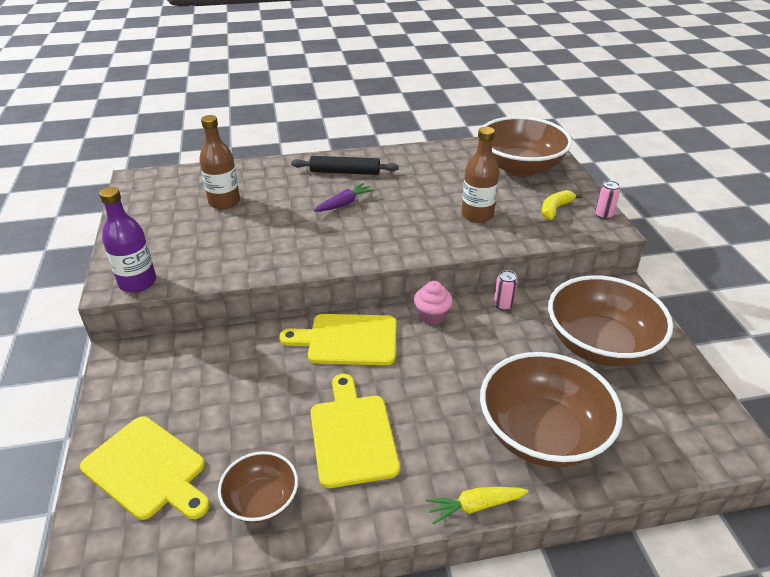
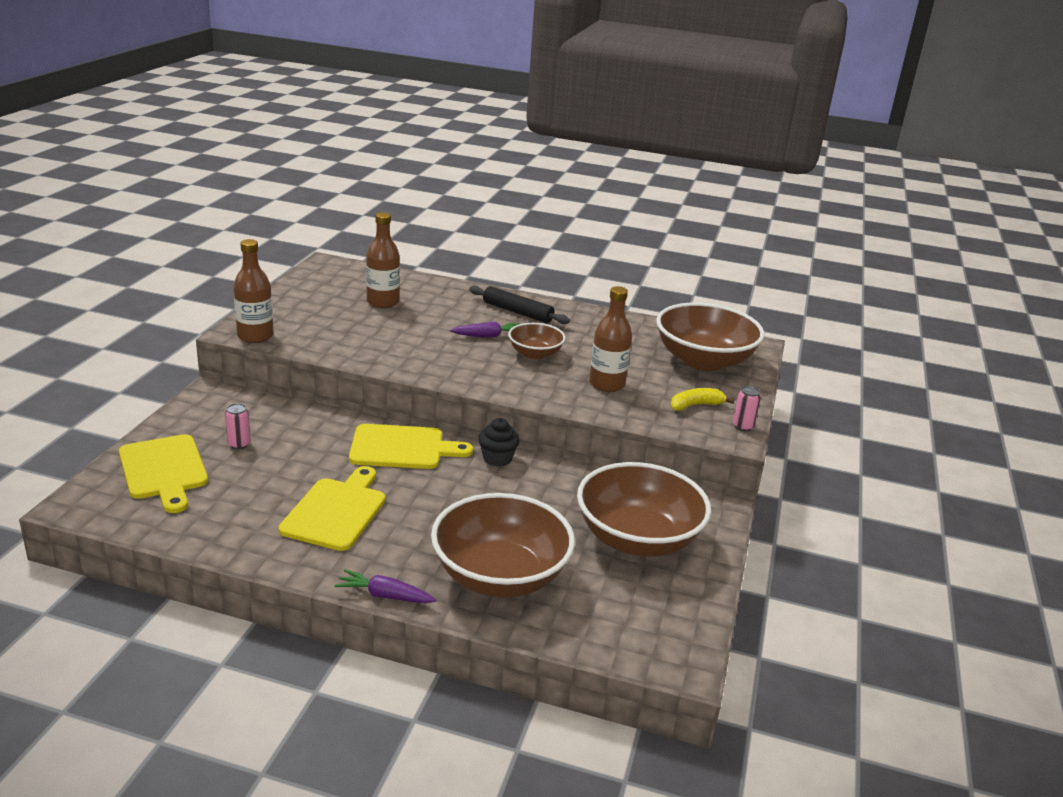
camera: 25 degrees right, 10 degrees down
(137, 282) = (255, 336): purple bottle -> brown bottle
(261, 500) = (225, 522): brown bowl -> brown bowl (535, 354)
(347, 340) = (402, 448): yellow cutting board -> yellow cutting board turned 150 degrees clockwise
(432, 316) = (497, 458): pink cupcake -> black cupcake
(475, 506) = (385, 595): yellow carrot -> purple carrot
(503, 305) = (576, 475): pink can -> pink can (239, 444)

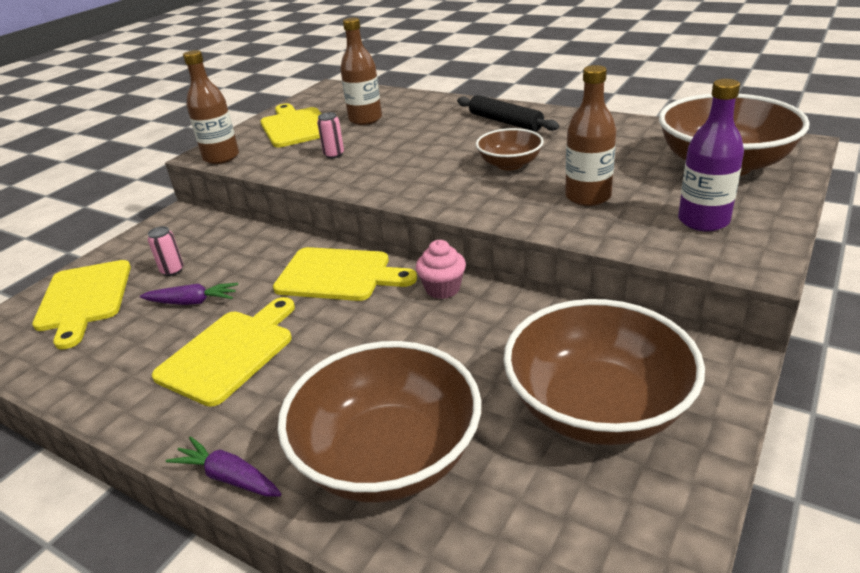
camera: 20 degrees right, 5 degrees up
(314, 306) = (295, 126): none -> yellow cutting board
(488, 336) = (462, 147): purple carrot -> purple carrot (192, 302)
(497, 458) = (442, 289): black cupcake -> pink cupcake
(695, 405) = (703, 221): yellow banana -> purple bottle
(743, 426) = (770, 248): pink can -> pink can (334, 154)

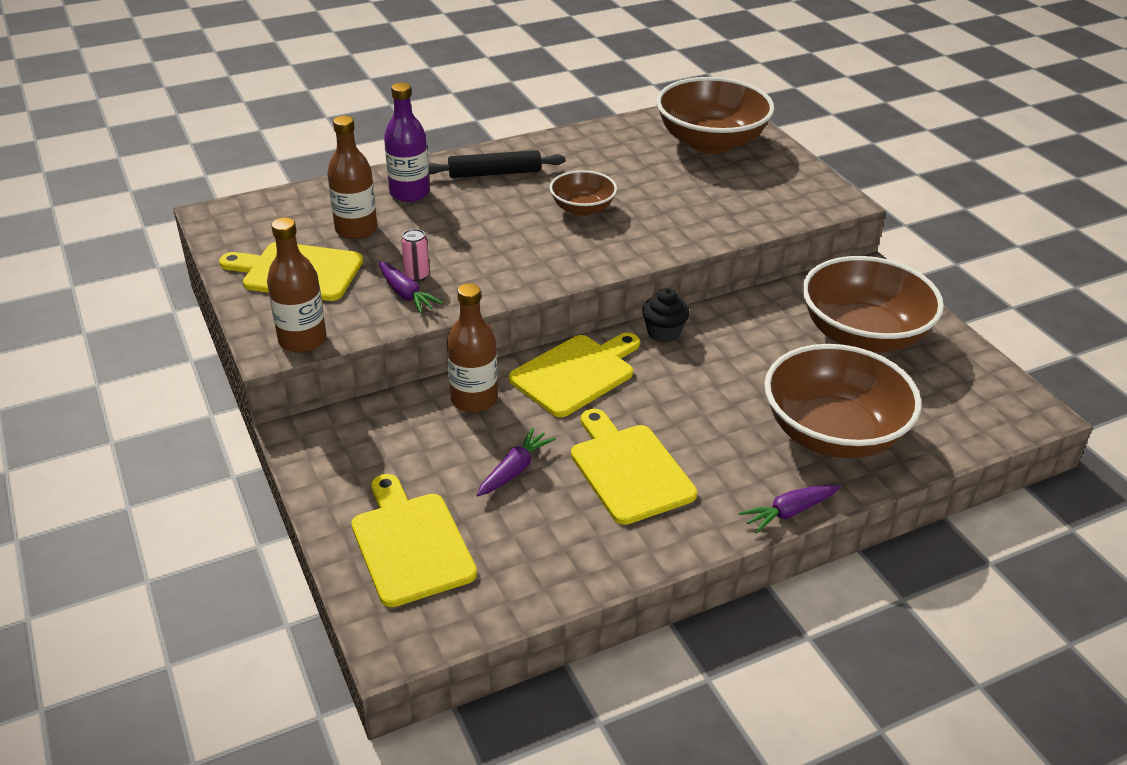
camera: 60 degrees left, 5 degrees up
(84, 299) = (410, 544): yellow cutting board -> yellow cutting board turned 135 degrees counterclockwise
(172, 270) = (431, 468): pink can -> none
(306, 161) = (406, 294): none -> purple carrot
(442, 289) = (663, 333): pink cupcake -> black cupcake
(588, 197) = (683, 206): brown bottle -> brown bottle (474, 399)
(703, 221) = (772, 188): purple bottle -> purple bottle (409, 193)

